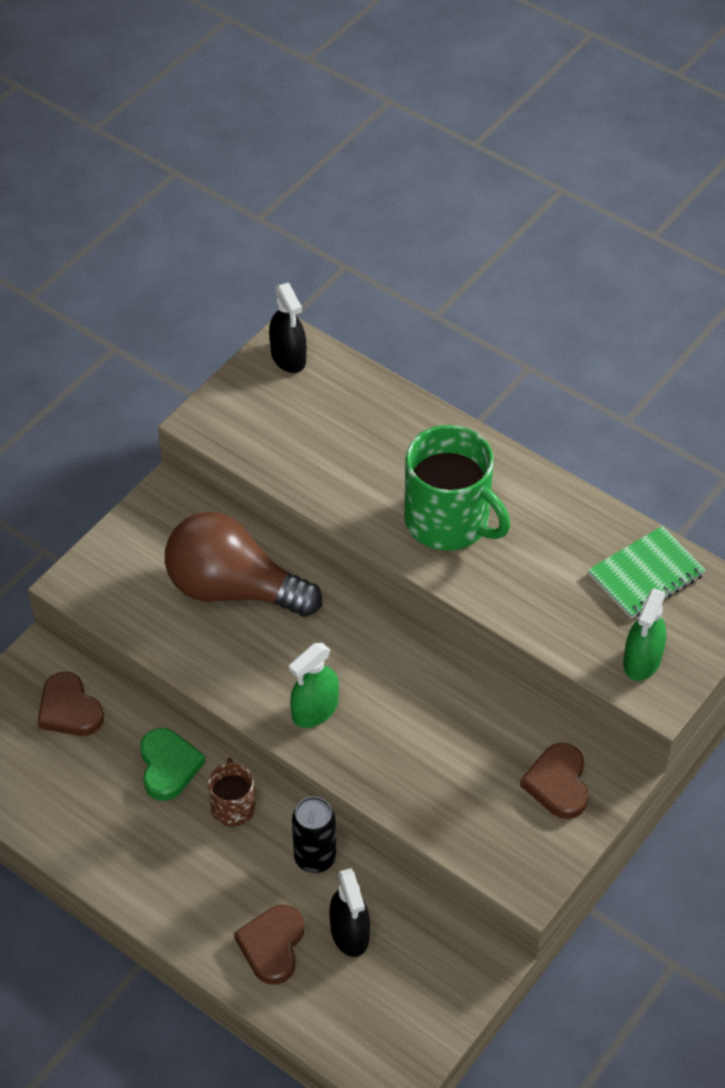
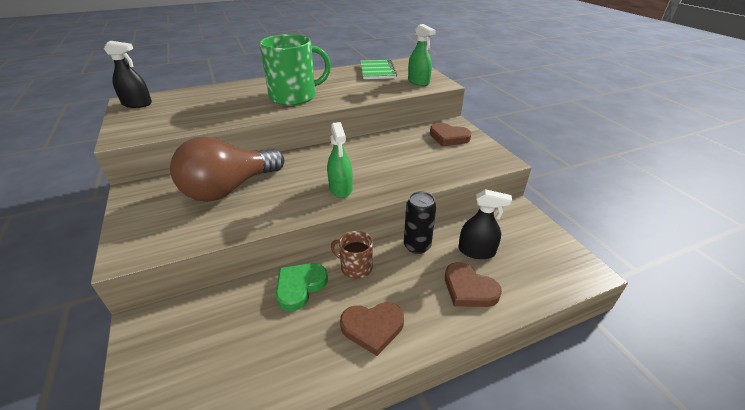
camera: 60 degrees left, 15 degrees down
(69, 709) = (202, 324): brown heart -> brown heart (372, 328)
(168, 766) = (300, 287): green heart -> green heart turned 75 degrees counterclockwise

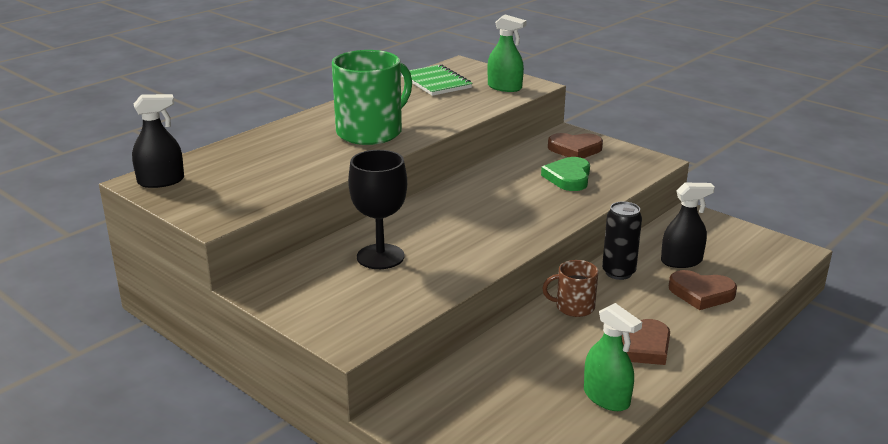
camera: 25 degrees left, 10 degrees down
(229, 189) = (380, 257): brown light bulb -> black goblet
(300, 287) = (533, 338): green heart -> green heart (568, 177)
(340, 188) = (511, 226): green spray bottle -> green spray bottle (606, 397)

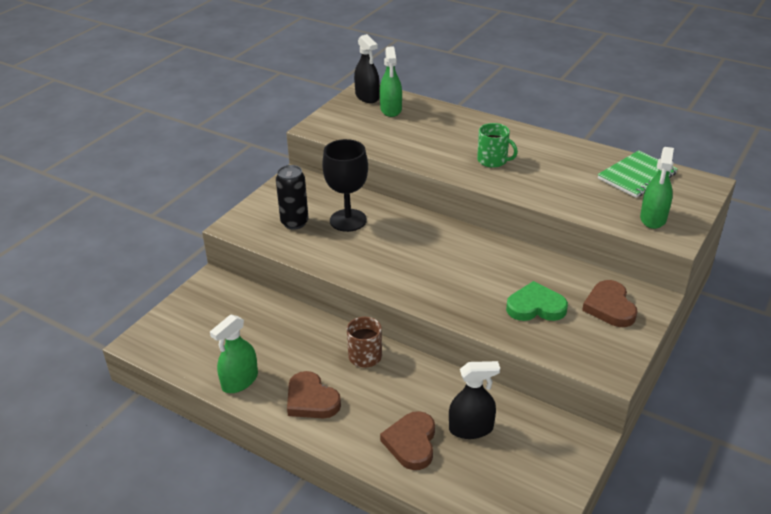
camera: 80 degrees right, 10 degrees up
(210, 170) = (391, 109): none -> green spray bottle
(371, 132) = (493, 160): green mug -> green mug, size x0.51
(618, 272) = (433, 382): black can -> black can (294, 223)
(681, 261) = (471, 428): black spray bottle -> black spray bottle turned 75 degrees counterclockwise

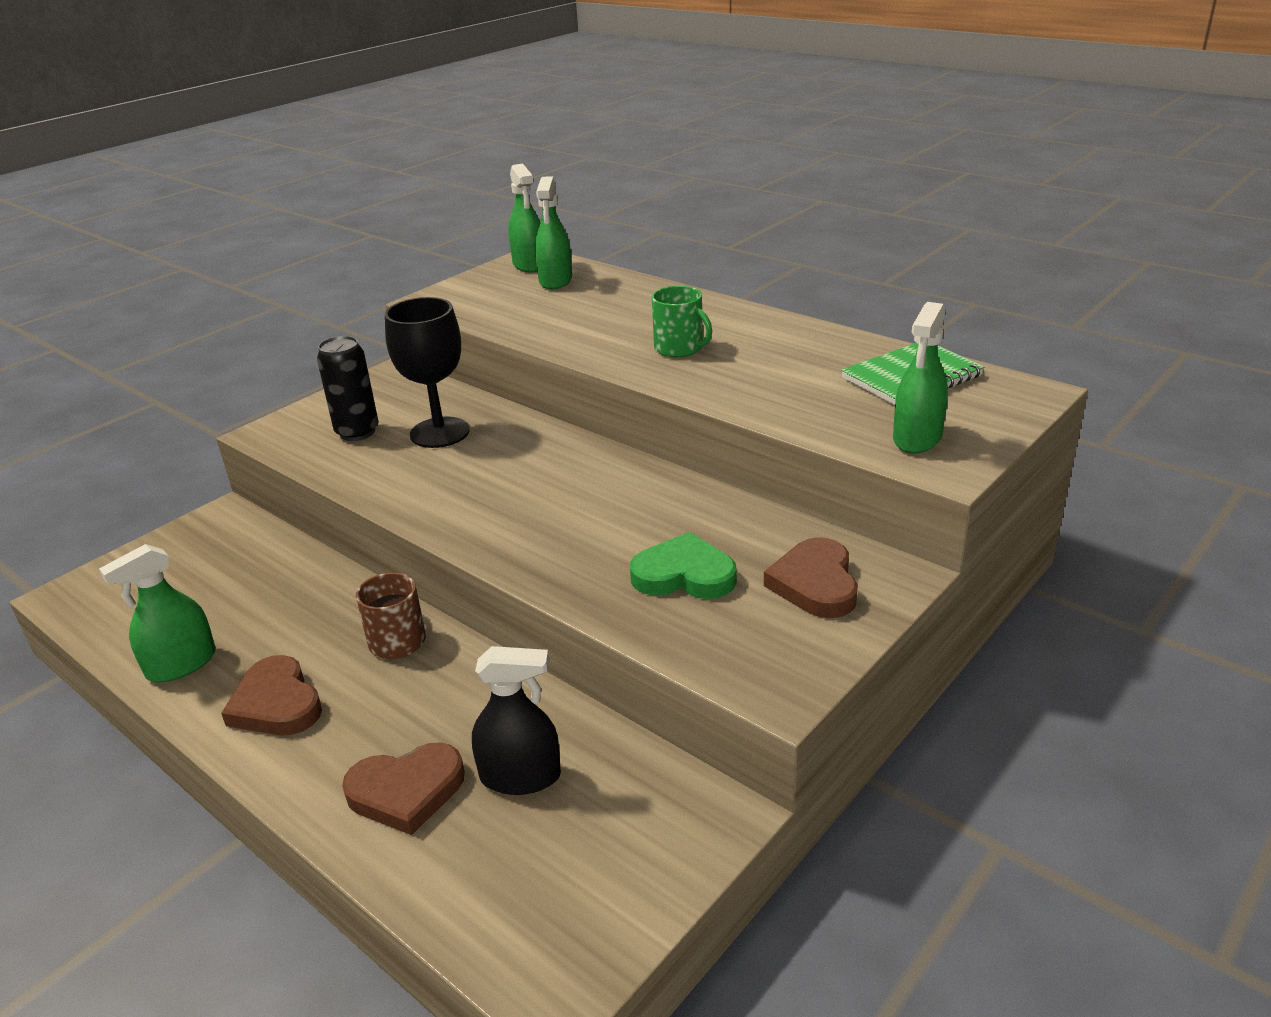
camera: 10 degrees right, 5 degrees down
(367, 97) = (529, 265): black spray bottle -> green spray bottle
(411, 443) = (406, 791): brown heart -> brown heart turned 120 degrees counterclockwise

